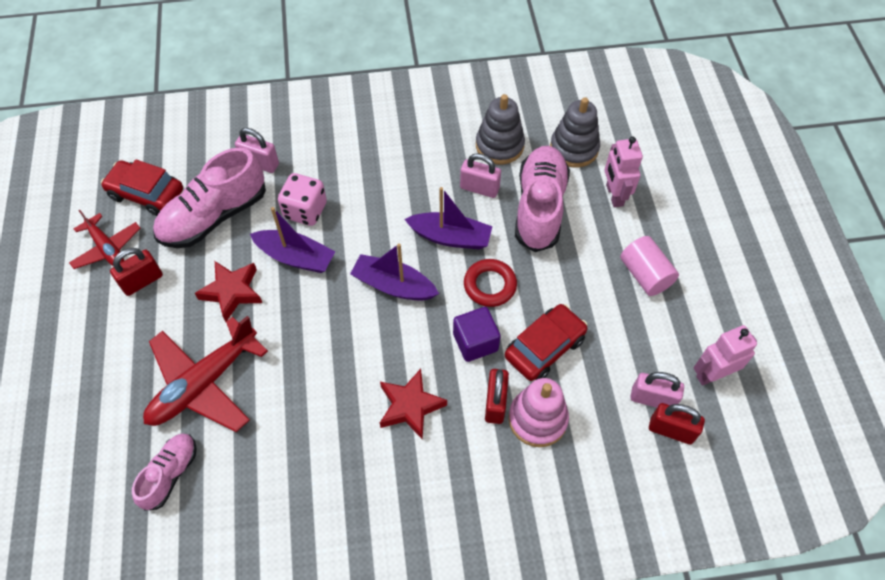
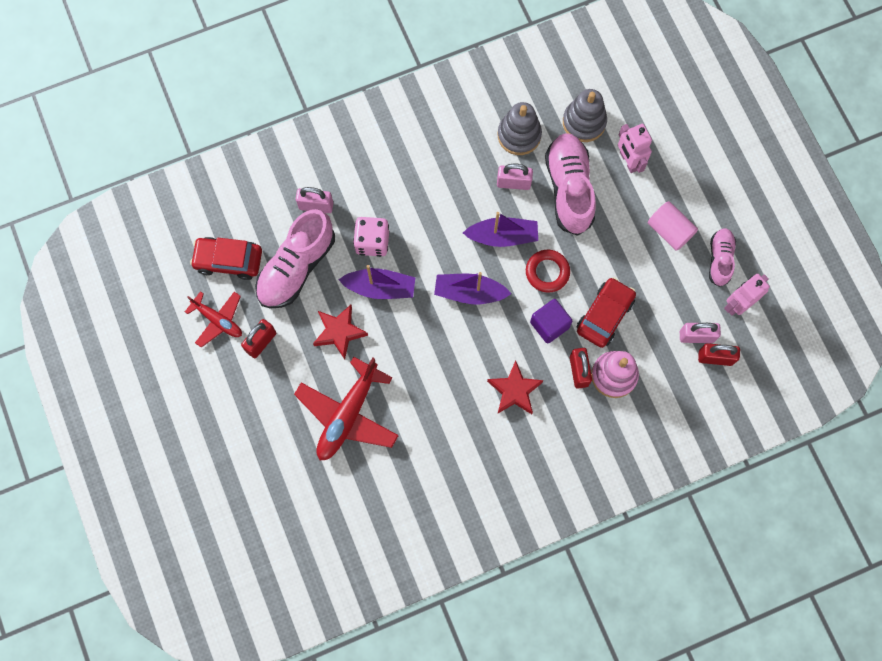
camera: 15 degrees left, 15 degrees up
(170, 474) = (351, 491): pink shoe -> pink shoe (720, 259)

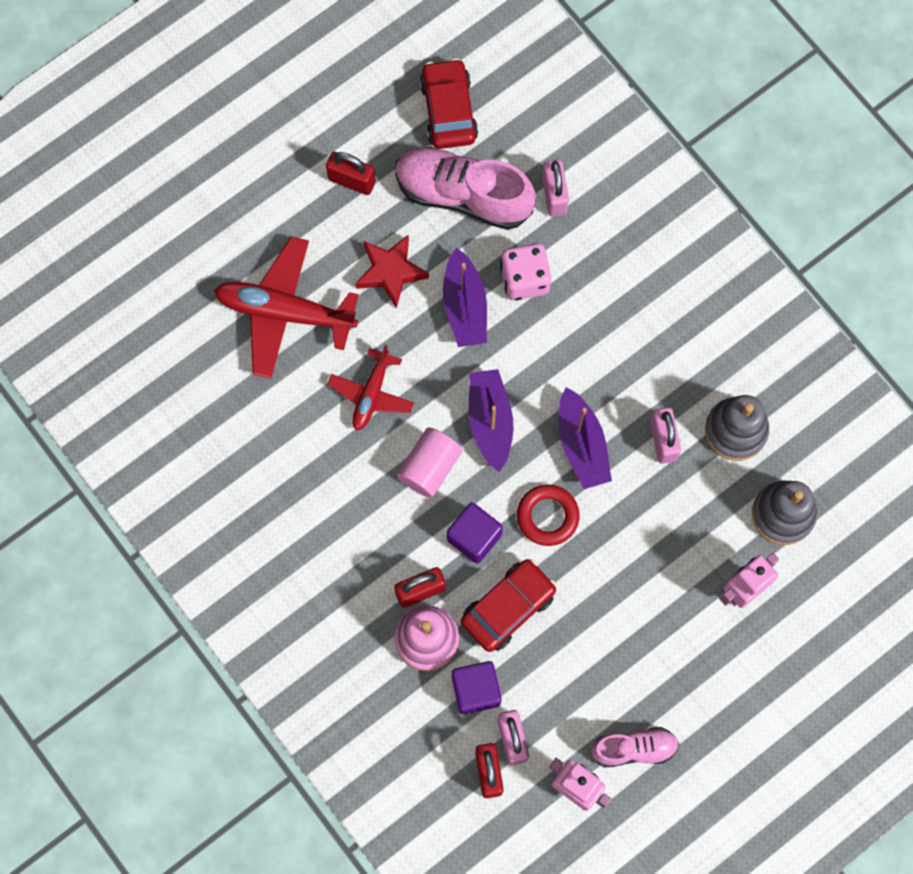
camera: 75 degrees right, 0 degrees up
(218, 320) = (366, 121): red plane -> red plane (371, 394)
(514, 390) = (371, 513): red star -> none
(569, 188) = (677, 517): pink shoe -> none
(604, 315) = (508, 607): red car -> red car turned 60 degrees counterclockwise
(657, 351) = (476, 690): none -> purple cube
(669, 231) = (656, 669): pink cylinder -> pink cylinder (429, 467)

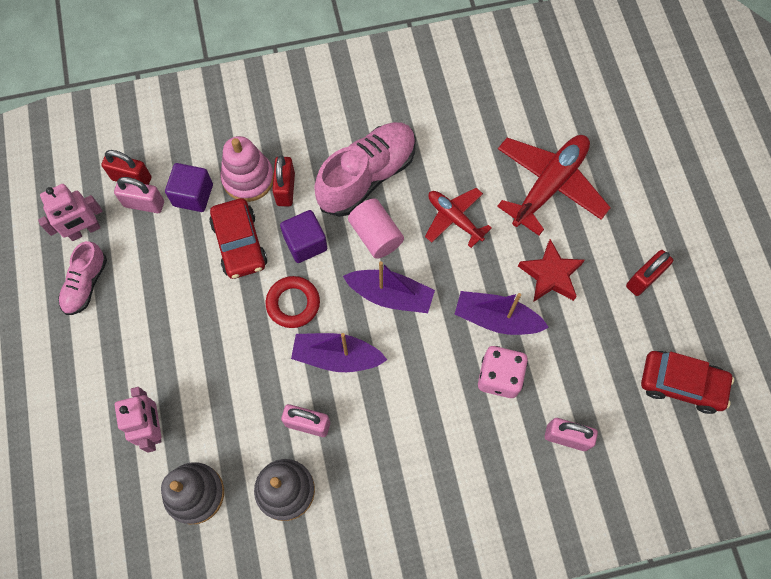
camera: 115 degrees right, 5 degrees down
(463, 195) = (596, 361): pink shoe -> pink shoe (367, 176)

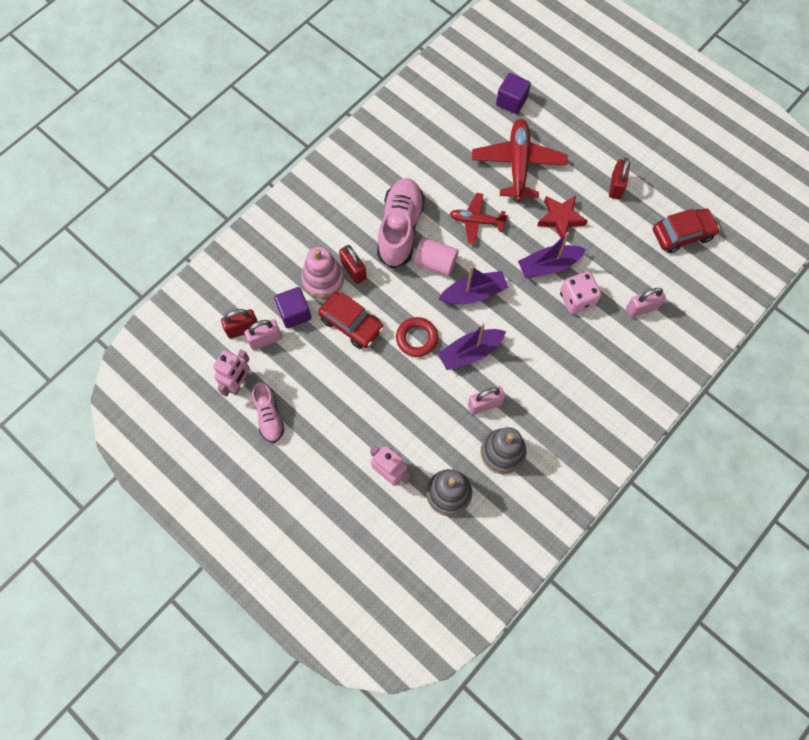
camera: 35 degrees left, 0 degrees up
(305, 243) = (394, 296): purple cube -> purple cube (511, 101)

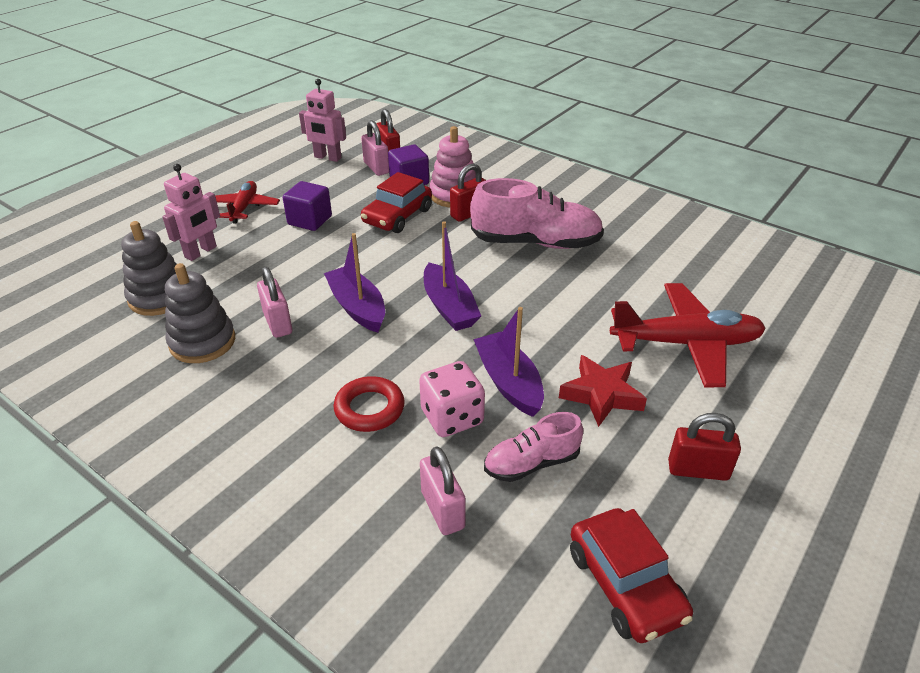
camera: 85 degrees right, 30 degrees down
(269, 416) = (287, 176): pink shoe -> pink shoe (531, 463)
(417, 338) = (378, 263): red ring -> red ring (369, 408)
(435, 262) = (492, 272): pink cylinder -> none
(476, 221) = (567, 305): red plane -> red plane (244, 208)
(511, 101) = (802, 333): purple cube -> purple cube (310, 220)

